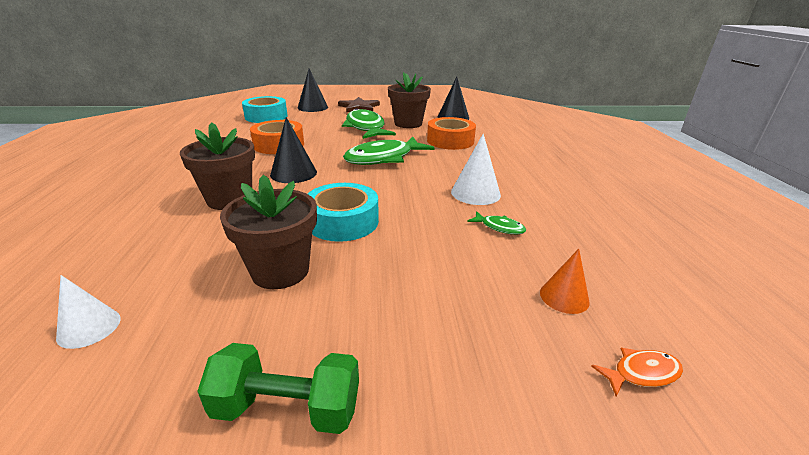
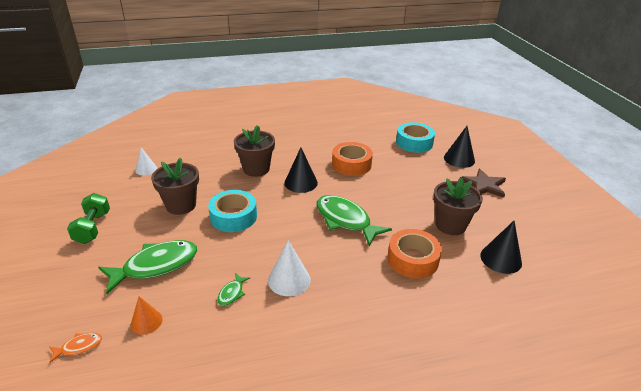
camera: 80 degrees right, 5 degrees up
(365, 128) = (419, 199): green fish -> green fish (156, 266)
(641, 373) = (79, 347): orange fish -> orange fish turned 90 degrees counterclockwise

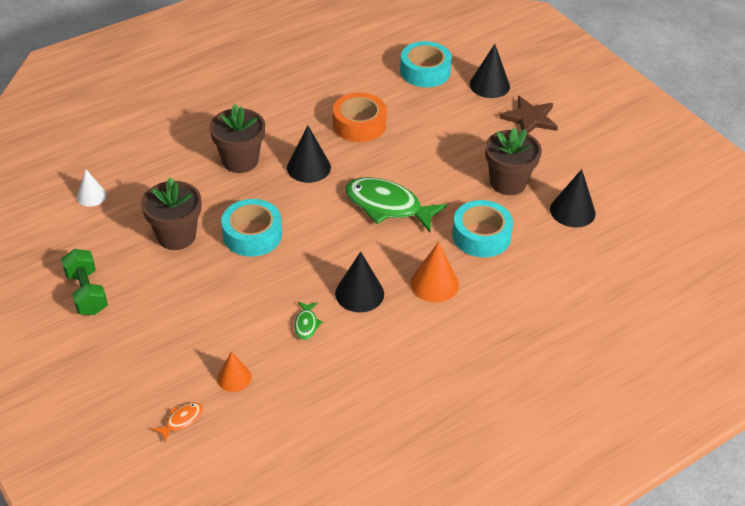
camera: 20 degrees left, 10 degrees up
(156, 266) = (200, 317): green fish -> none
(289, 280) = (359, 293): white cone -> black cone
(355, 288) = (434, 284): none -> orange cone
(412, 259) = (481, 236): orange tape -> turquoise tape

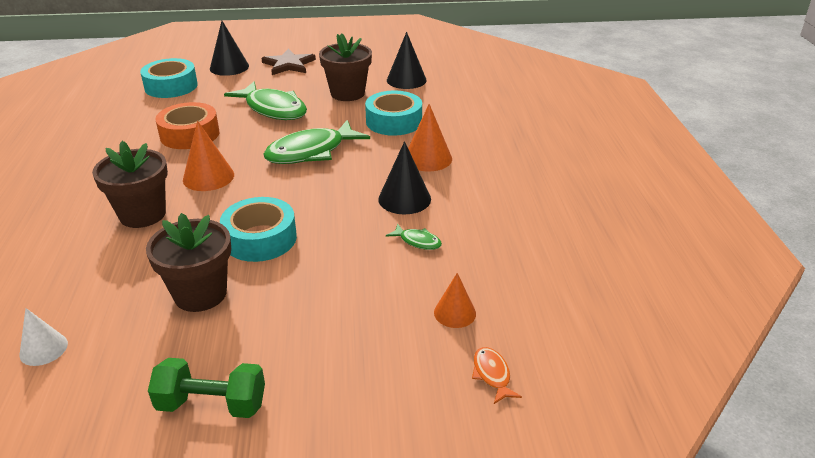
camera: 60 degrees left, 10 degrees down
(308, 167) = (208, 177): black cone -> orange cone
(438, 150) = (273, 109): none -> green fish

